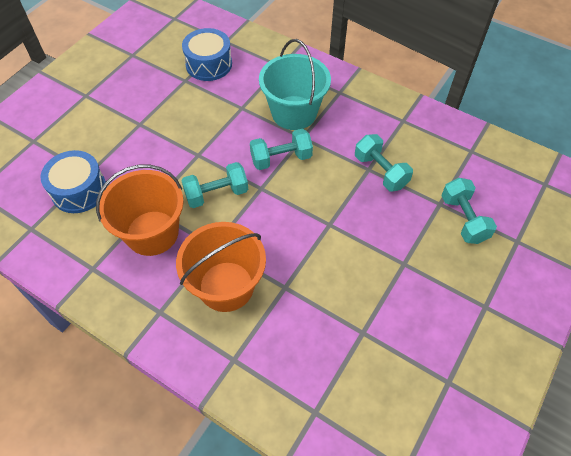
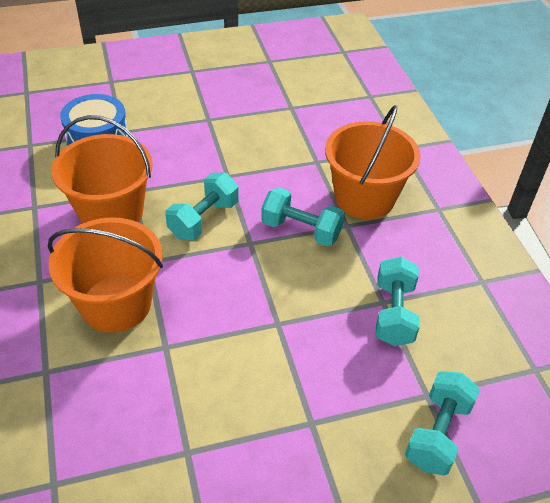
camera: 40 degrees right, 10 degrees down
(209, 64) = (329, 106): blue drum -> none
(216, 194) = (203, 219): turquoise dumbbell -> turquoise dumbbell turned 75 degrees counterclockwise
(294, 113) = (364, 198): turquoise bucket -> orange bucket

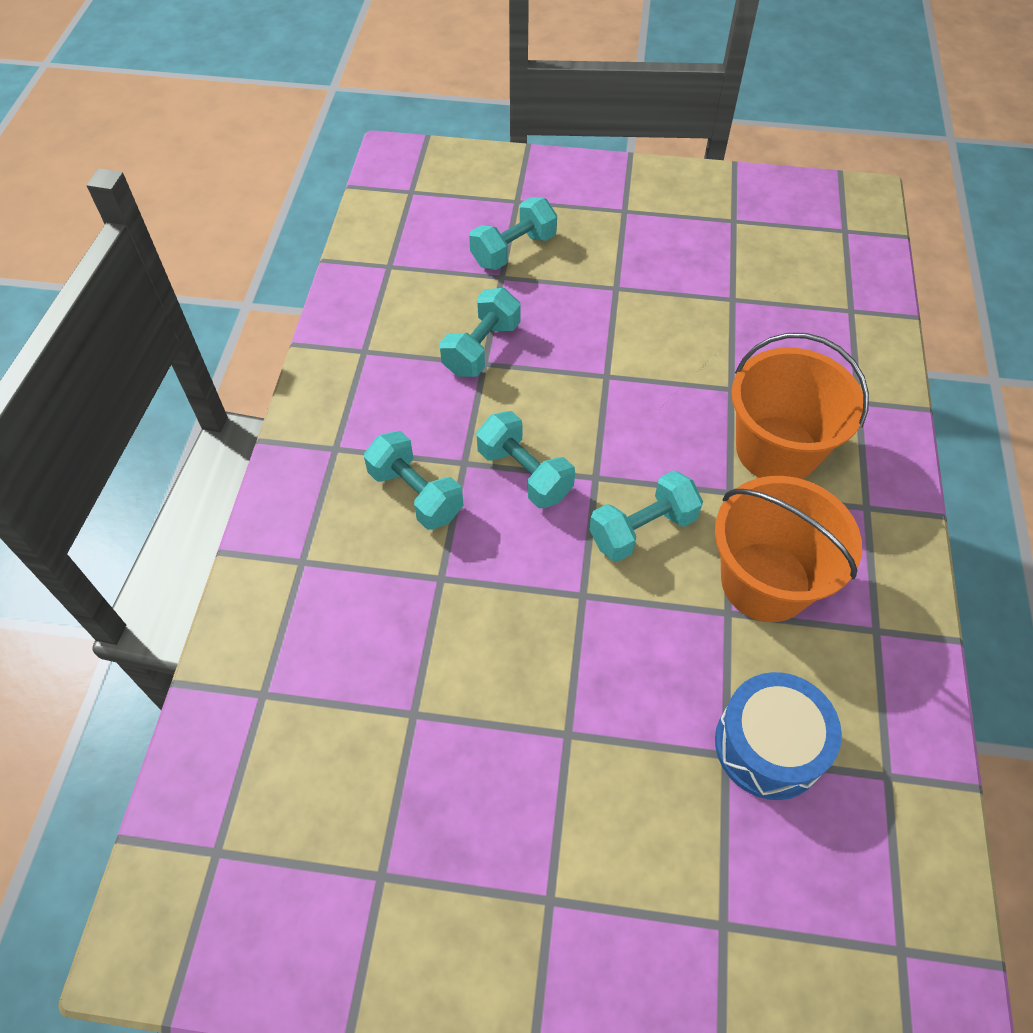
camera: 155 degrees left, 10 degrees up
(364, 198) = (415, 494): orange bucket -> turquoise dumbbell

